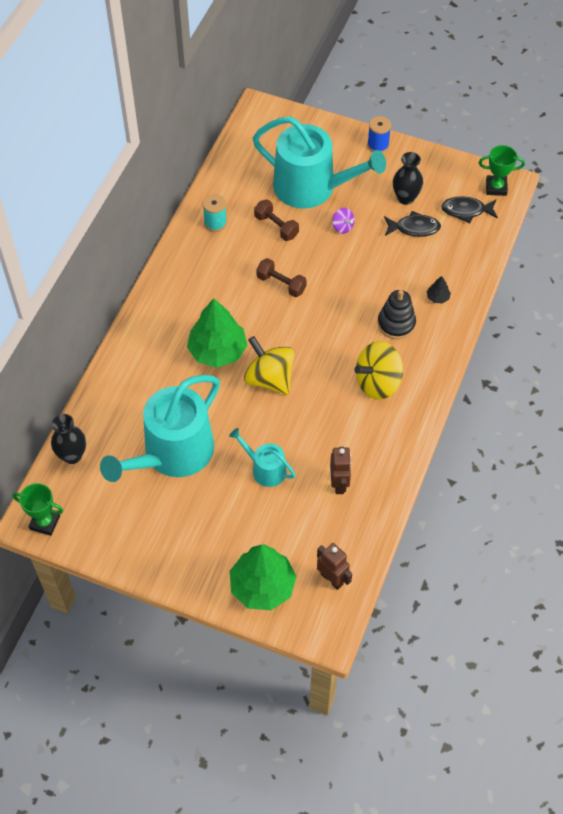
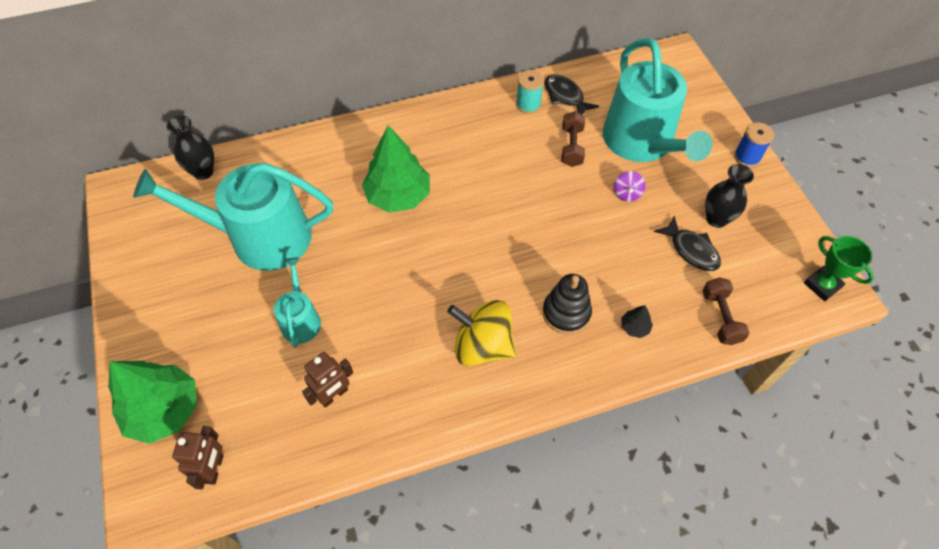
camera: 50 degrees right, 0 degrees up
(45, 522) = (122, 198): green trophy -> none
(269, 378) = (404, 254): yellow spinning top -> none
(281, 284) = (515, 192): brown dumbbell -> brown dumbbell (720, 317)
(466, 211) = (763, 279): black fish -> black fish (565, 96)

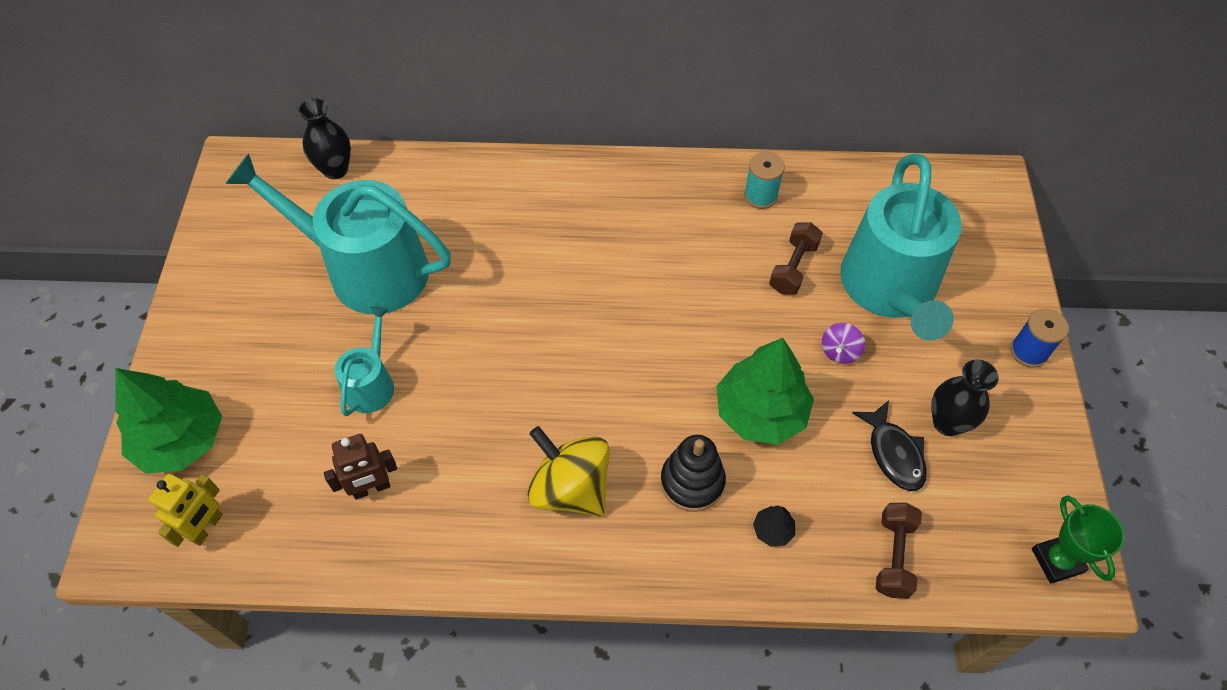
camera: 20 degrees right, 0 degrees up
(214, 469) = (207, 527): brown robot -> yellow robot
(398, 196) = (547, 266): green tree -> green tree (760, 412)
(565, 96) = (814, 198): black fish -> none

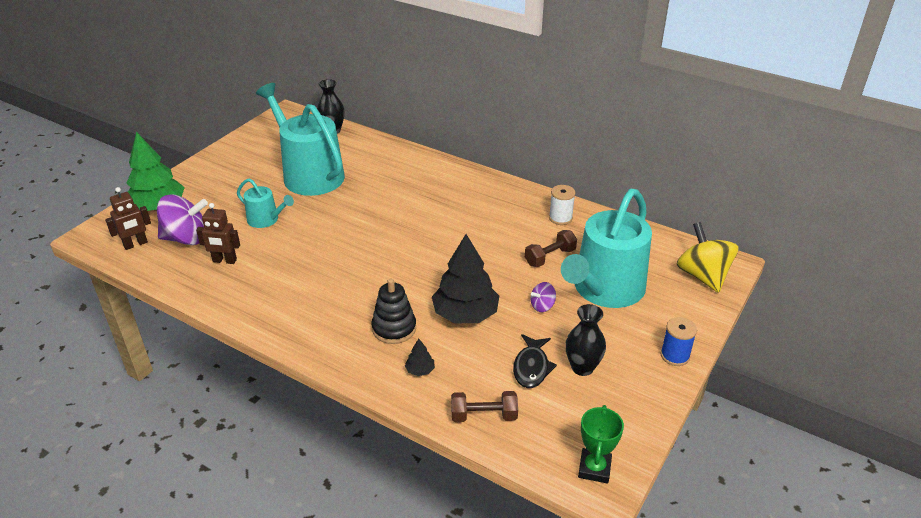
camera: 30 degrees right, 20 degrees down
(207, 527) = (136, 244): yellow robot -> brown robot
(278, 477) = (186, 238): none -> purple spinning top
(371, 384) = (266, 220): turquoise watering can -> turquoise watering can turned 75 degrees clockwise
(570, 488) = (324, 303): yellow spinning top -> yellow spinning top (702, 276)
(760, 196) = (560, 218): turquoise spool -> white spool
(760, 412) = (465, 314): green tree -> black tree
(893, 556) = (484, 416): brown dumbbell -> brown dumbbell turned 45 degrees clockwise

